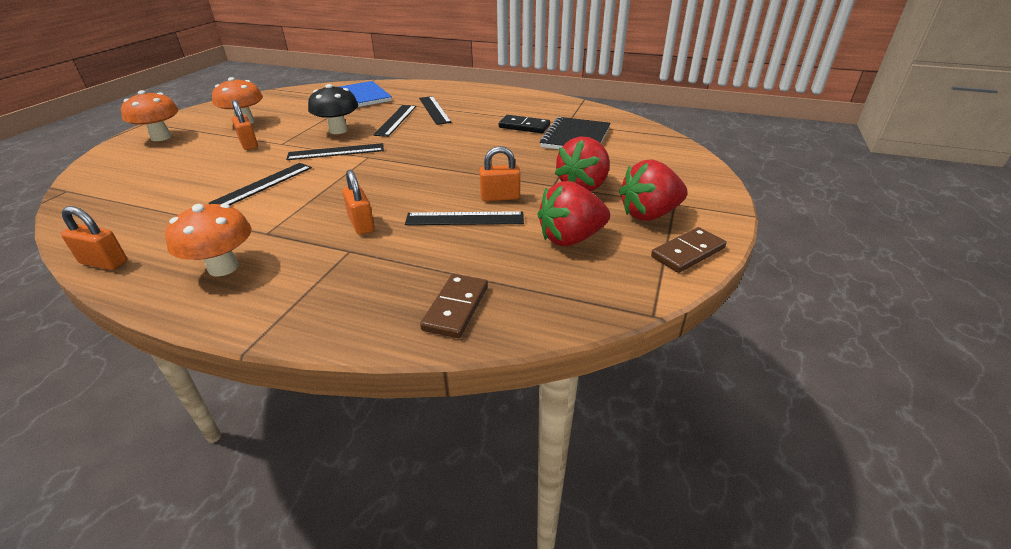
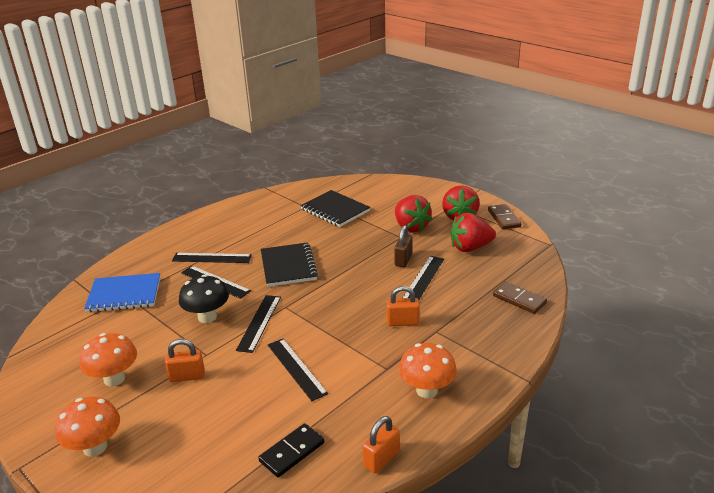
camera: 65 degrees left, 5 degrees down
(442, 141) = (288, 266): none -> black notebook
(500, 197) = (403, 260): orange padlock -> brown padlock
(524, 126) = (294, 225): black domino -> black domino (292, 452)
(571, 238) = (470, 248): red strawberry -> red strawberry turned 75 degrees clockwise

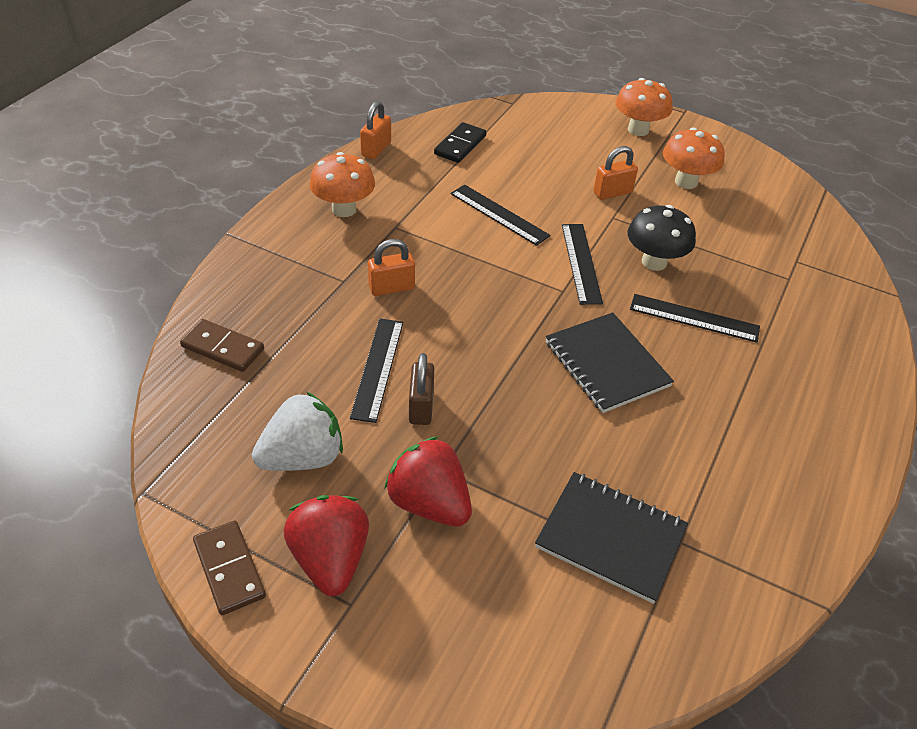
camera: 160 degrees right, 15 degrees up
(124, 294) = (797, 280): blue notebook -> none
(212, 258) = (742, 364): black ruler -> none
(470, 248) = (303, 457): red strawberry -> white strawberry

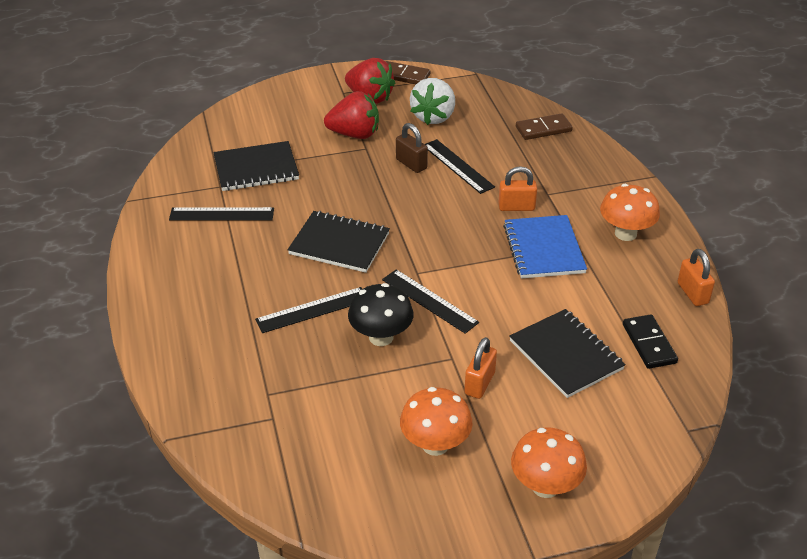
camera: 140 degrees right, 5 degrees down
(391, 288) = (516, 207): orange padlock -> orange padlock turned 60 degrees clockwise
(428, 240) = (544, 249): none -> blue notebook
(499, 214) = (530, 300): black ruler -> black ruler (222, 214)
(527, 172) = (565, 355): none -> black notebook

